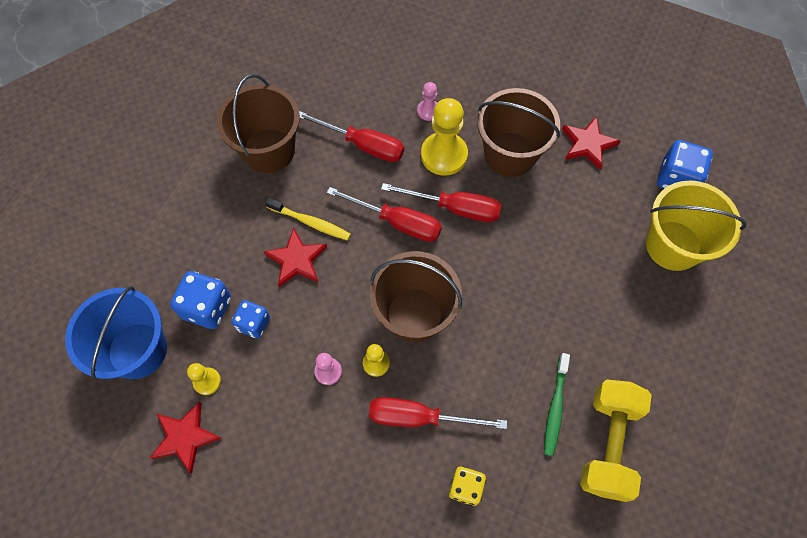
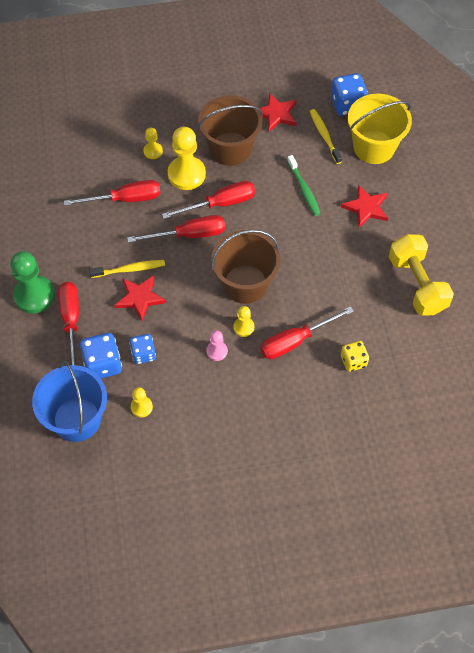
camera: 35 degrees left, 5 degrees down
(185, 437) = (155, 447): red star -> red star (366, 207)
(201, 192) = (34, 295): none -> green pawn
(213, 242) = (71, 321): none -> red screwdriver
(269, 151) = (60, 241): brown bucket -> none
(428, 111) = (153, 151): pink pawn -> yellow pawn
(555, 407) = (372, 284): green toothbrush -> green toothbrush (304, 189)
(624, 199) = (324, 136): none -> yellow toothbrush

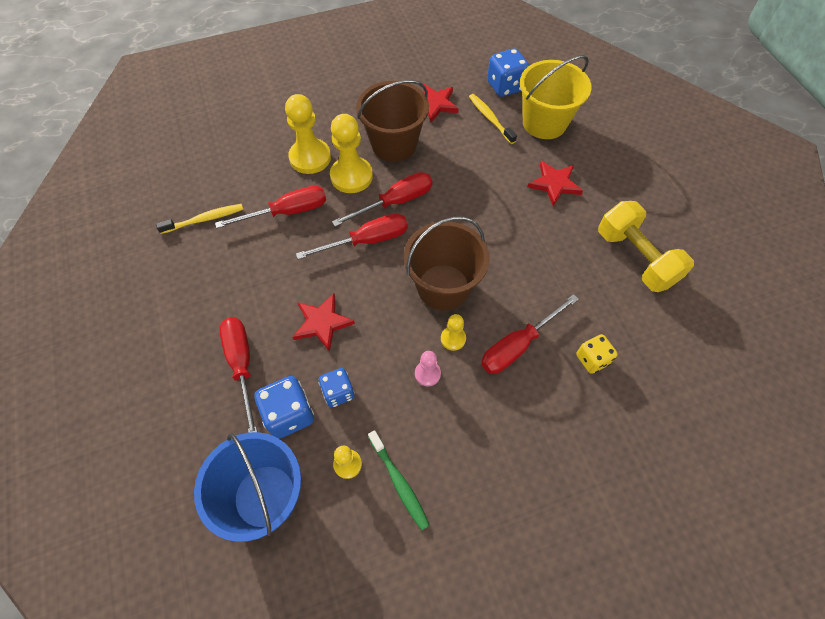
camera: 10 degrees left, 0 degrees up
(34, 295) = (192, 340): green pawn -> none
(129, 269) = (304, 290): yellow toothbrush -> yellow toothbrush (204, 219)
(153, 151) = (310, 158): yellow pawn -> yellow pawn, size x1.97
(304, 189) = (483, 174): green toothbrush -> green toothbrush (399, 482)

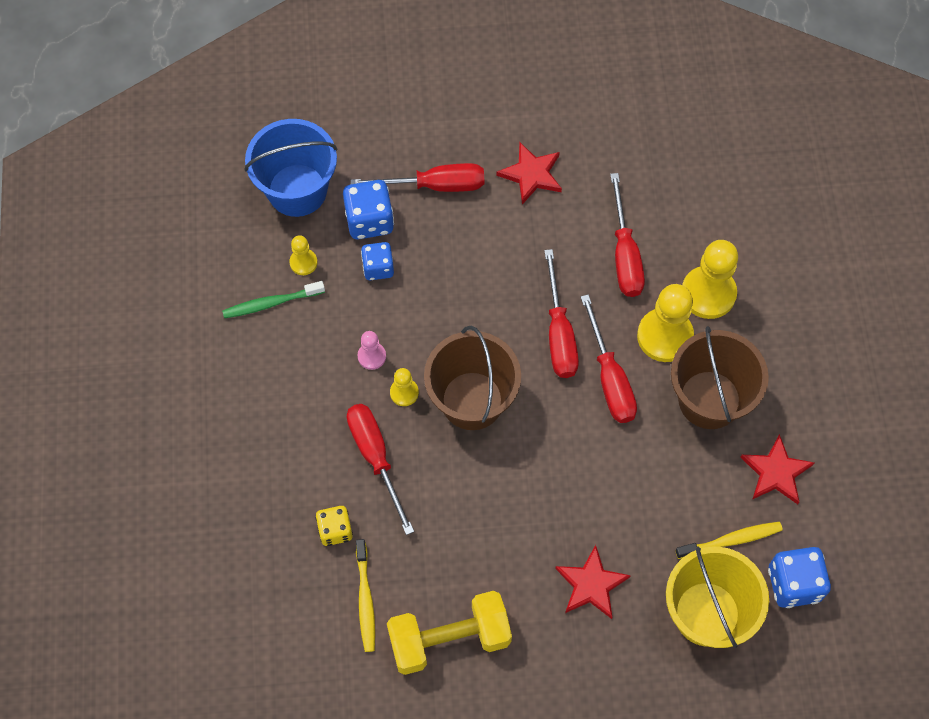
camera: 105 degrees right, 5 degrees up
(204, 219) = (636, 167): yellow toothbrush -> yellow toothbrush (365, 599)
(322, 323) = (462, 266): red star -> red star (531, 174)

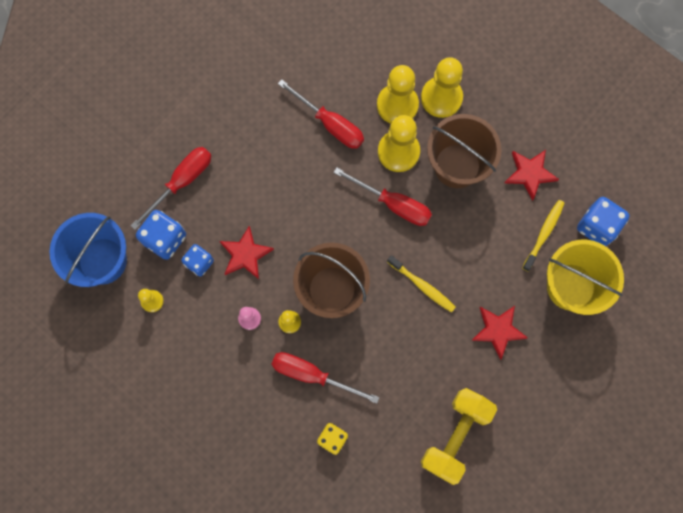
camera: 45 degrees left, 10 degrees up
(271, 303) = (158, 343): green toothbrush -> none
(365, 599) = (389, 460): yellow toothbrush -> yellow toothbrush (422, 286)
(531, 174) = (231, 124): red star -> red star (245, 254)
(559, 333) = (340, 204): red screwdriver -> none
(759, 325) = (441, 98): none -> yellow pawn

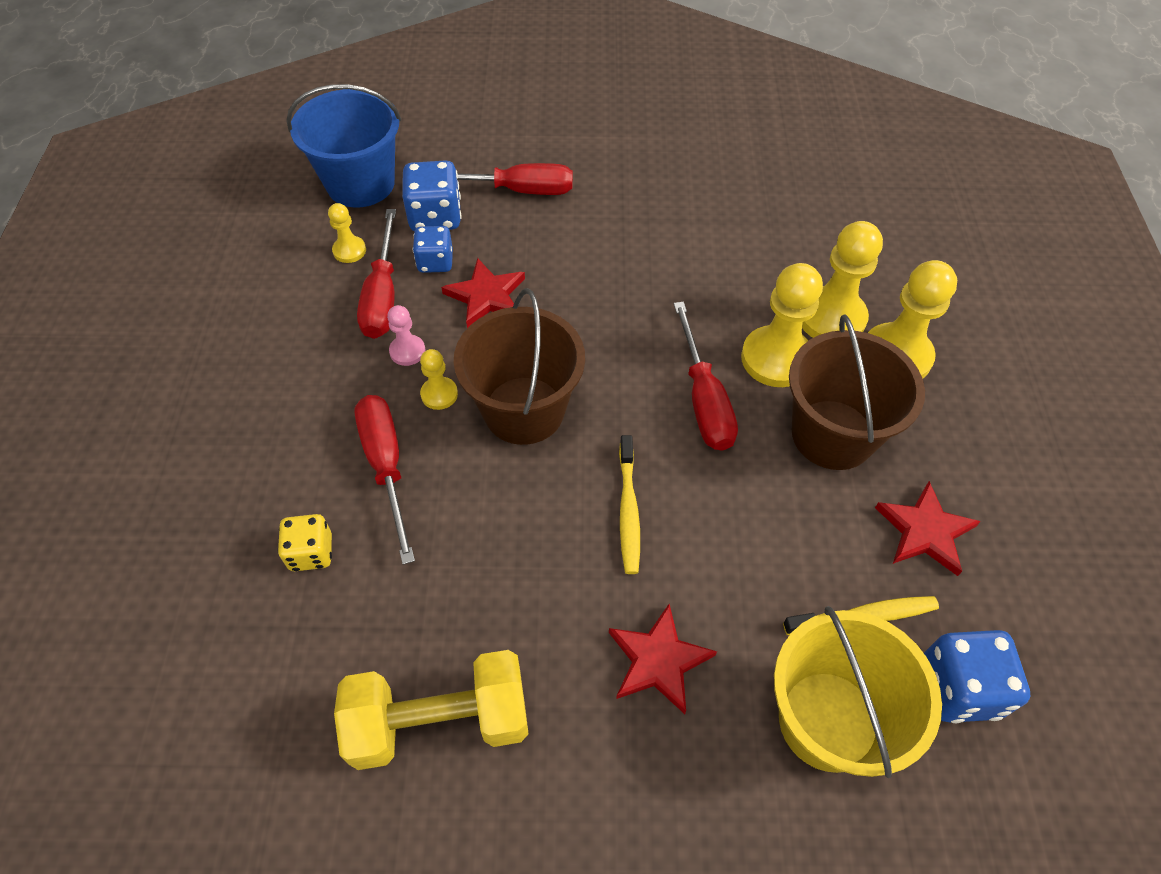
camera: 50 degrees right, 20 degrees down
(330, 124) = (730, 271): red screwdriver -> red screwdriver (382, 295)

